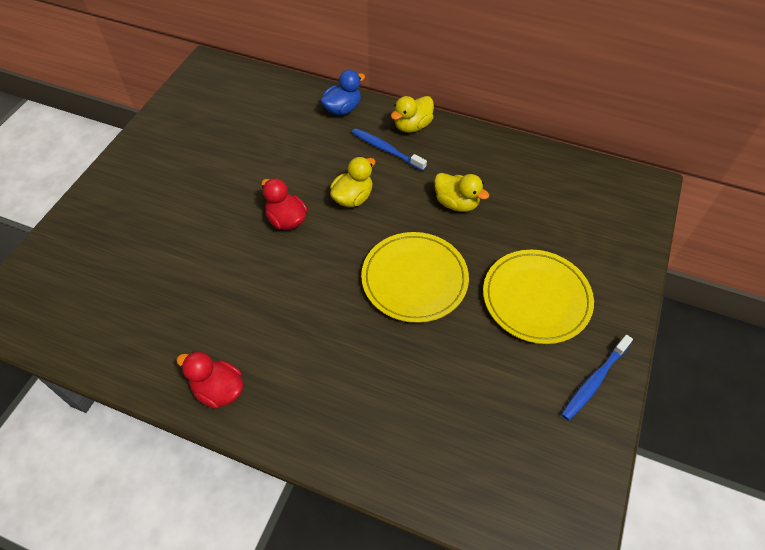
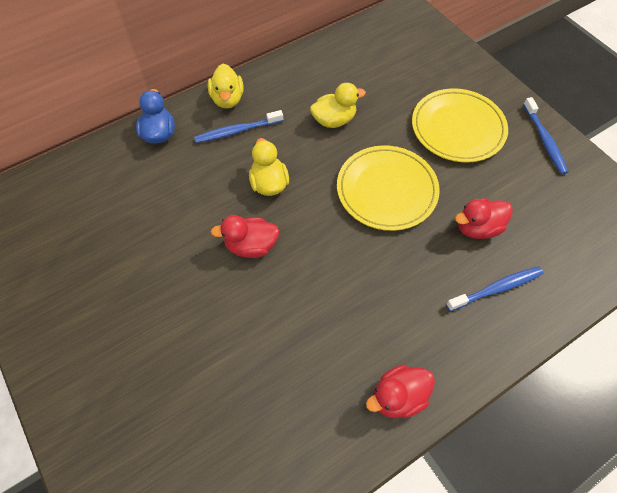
camera: 55 degrees left, 5 degrees up
(376, 417) = (496, 288): none -> blue toothbrush
(432, 370) = (477, 228): none -> red duck

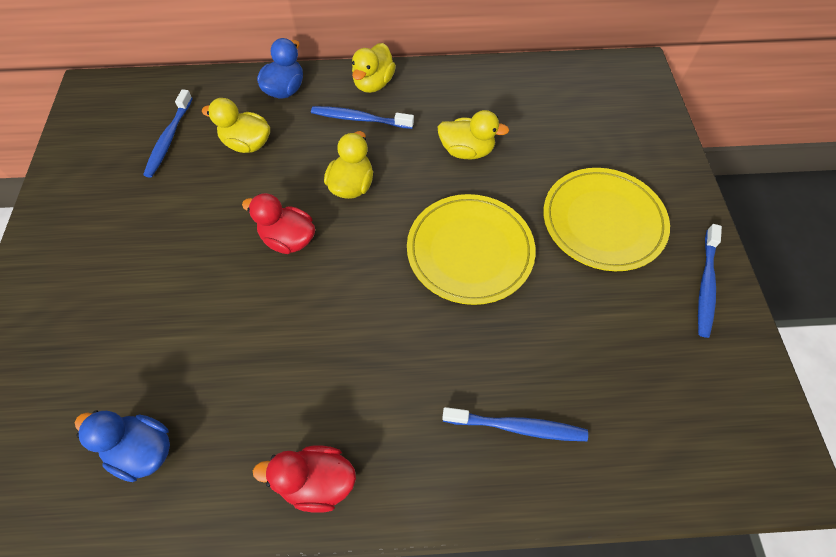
camera: 30 degrees right, 0 degrees up
(89, 216) = (169, 139): none -> blue toothbrush
(161, 190) = (247, 144): none -> yellow duck
(259, 451) = (143, 450): none -> blue duck
(477, 228) = (545, 345): red duck -> none

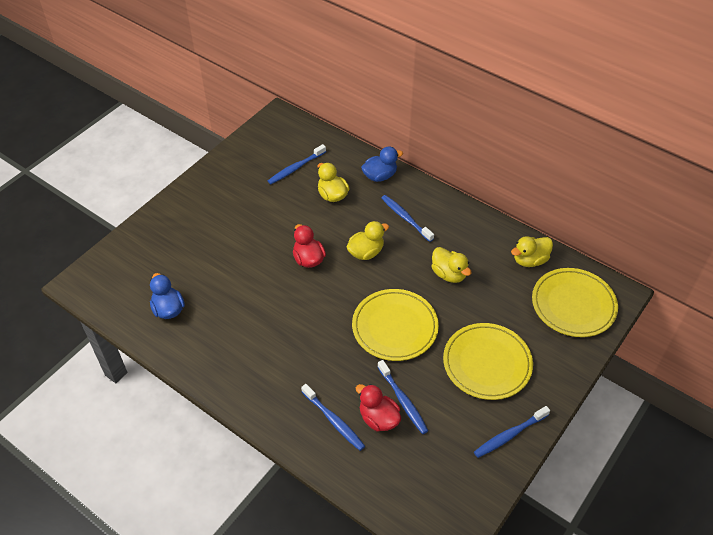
camera: 40 degrees right, 10 degrees down
(317, 481) = (225, 374): red duck -> red duck (378, 418)
(373, 84) = (433, 202): yellow duck -> yellow duck (530, 260)
(566, 333) = (403, 400): none -> blue toothbrush
(613, 104) = (573, 305): none -> yellow plate

